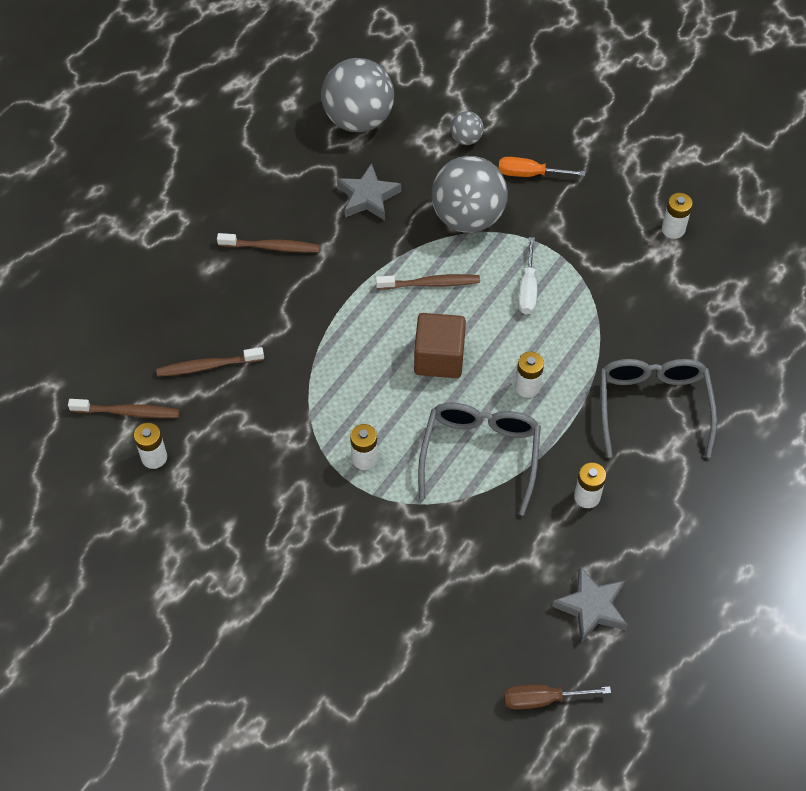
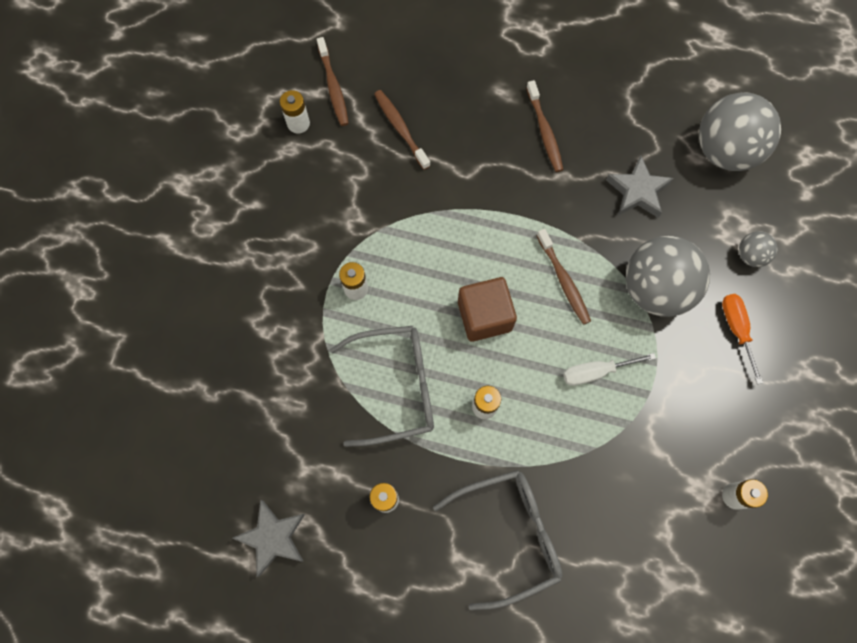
camera: 70 degrees right, 15 degrees up
(542, 699) = (171, 520): brown screwdriver -> none

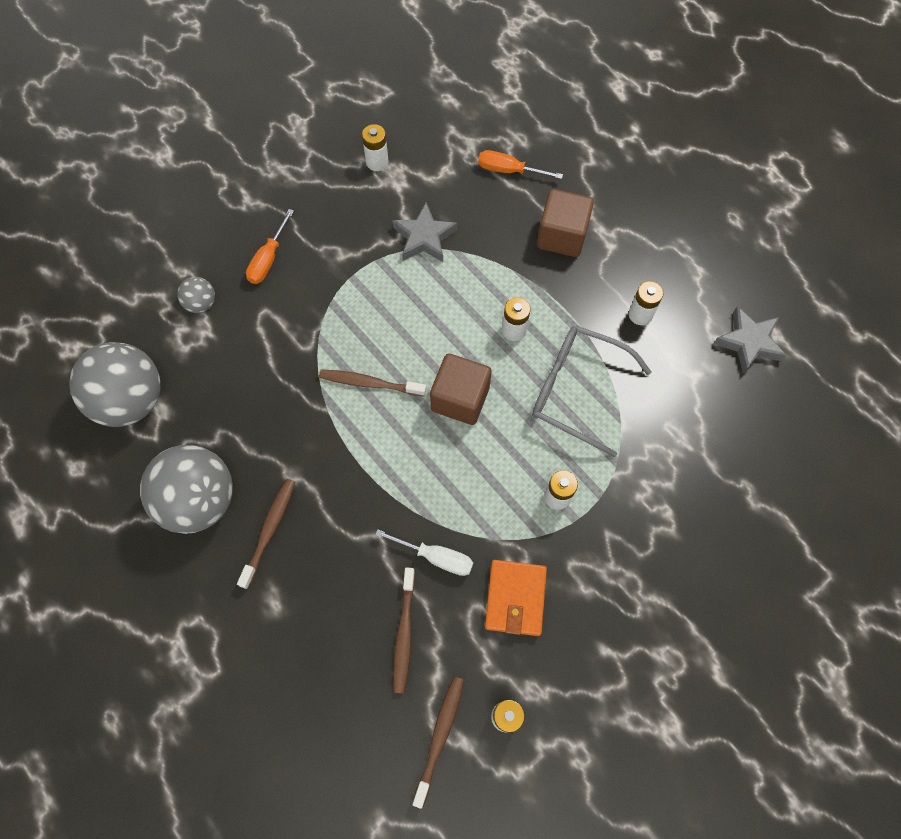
camera: 145 degrees left, 5 degrees down
(339, 198) = (515, 598): none -> orange wallet
(508, 535) = (561, 236): grey glasses -> brown cube
(564, 281) = (369, 383): brown toothbrush -> brown toothbrush turned 90 degrees counterclockwise
(596, 372) = (404, 299): white screwdriver -> white screwdriver (435, 557)
(608, 577) = (509, 170): none -> orange screwdriver
(638, 191) = (239, 416): grey star -> grey star (424, 237)
(656, 288) = (301, 328): grey ball -> grey ball (199, 500)

